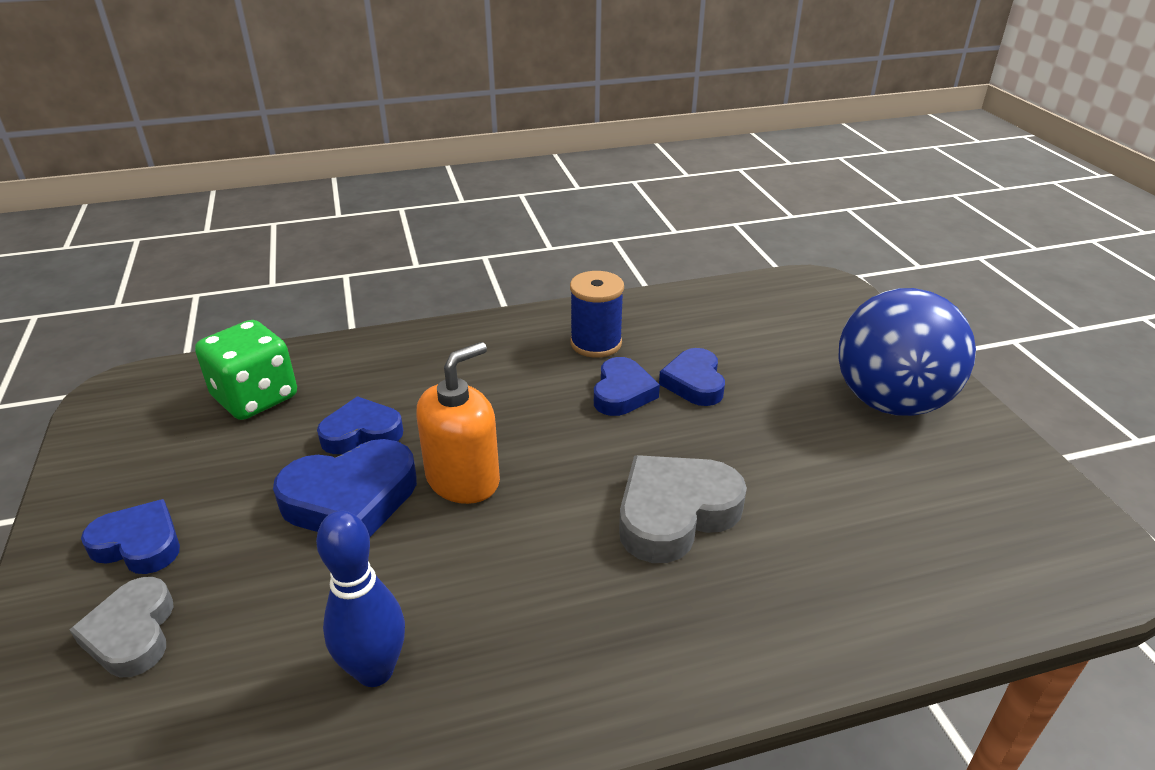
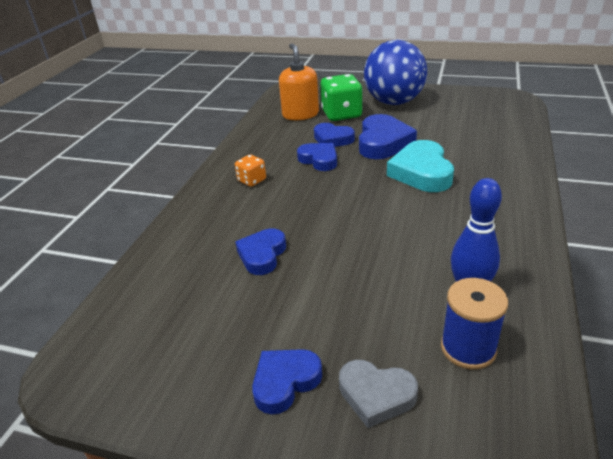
camera: 55 degrees left, 0 degrees up
(255, 397) = (170, 296): green dice -> green dice (341, 114)
(351, 499) = (322, 272): blue heart -> blue heart (383, 142)
(463, 479) = (342, 227): orange soap dispenser -> orange soap dispenser (300, 114)
(521, 356) = (252, 180): none -> orange dice
(596, 343) = (268, 155): blue spool -> blue spool (468, 348)
(675, 513) = (421, 172): grey heart -> turquoise heart

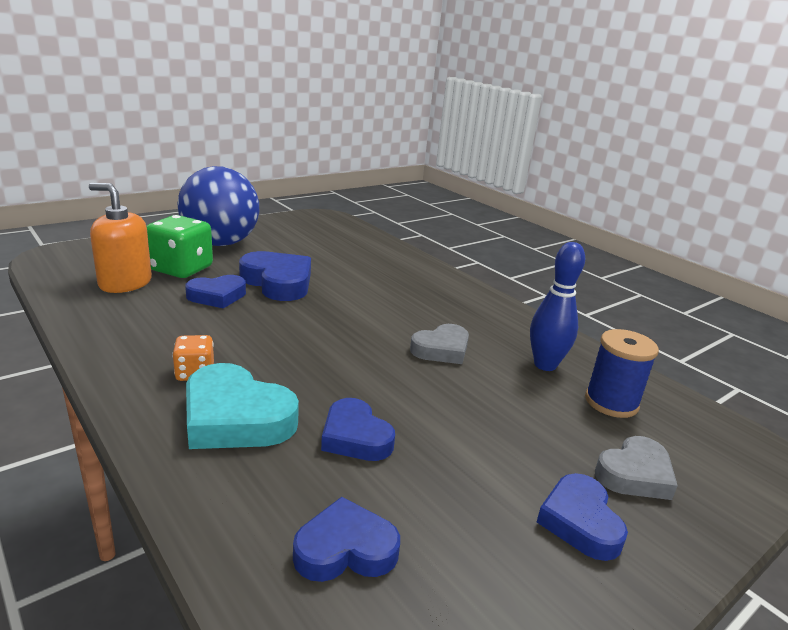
camera: 60 degrees left, 10 degrees down
(319, 160) = (240, 320): blue heart -> blue heart (345, 549)
(408, 236) = (441, 349): none -> grey heart
(421, 172) = (359, 295): turquoise heart -> turquoise heart (235, 418)

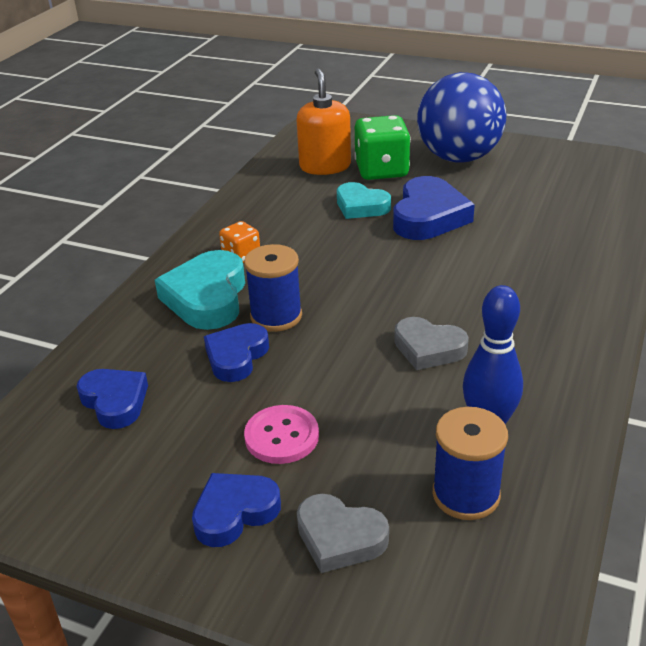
camera: 65 degrees right, 10 degrees up
(217, 296) = (361, 206): blue heart -> turquoise heart
(319, 393) = (276, 316): none -> blue spool
(493, 455) = (282, 436): none -> pink button

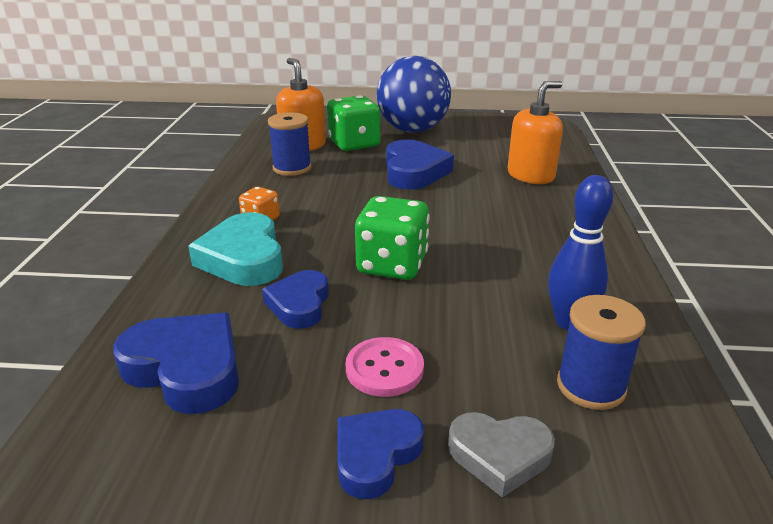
camera: 20 degrees left, 5 degrees down
(115, 401) = (186, 369): blue heart -> blue heart, size x1.53
(276, 316) = (321, 264): blue spool -> blue spool (292, 168)
(344, 329) = (392, 265): none -> green dice
(361, 206) = (351, 170): turquoise heart -> none
(428, 348) = (477, 269): grey heart -> none
(562, 239) = (531, 175): none -> orange soap dispenser

